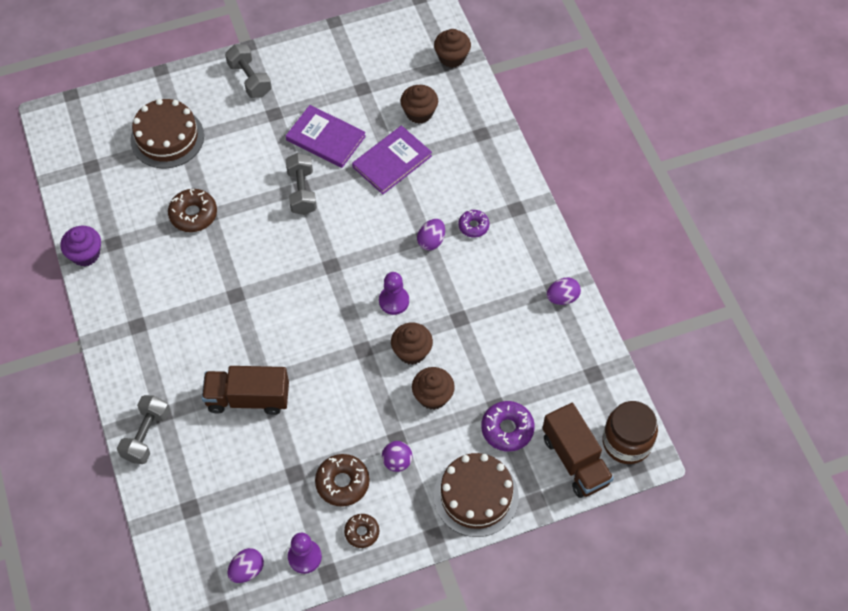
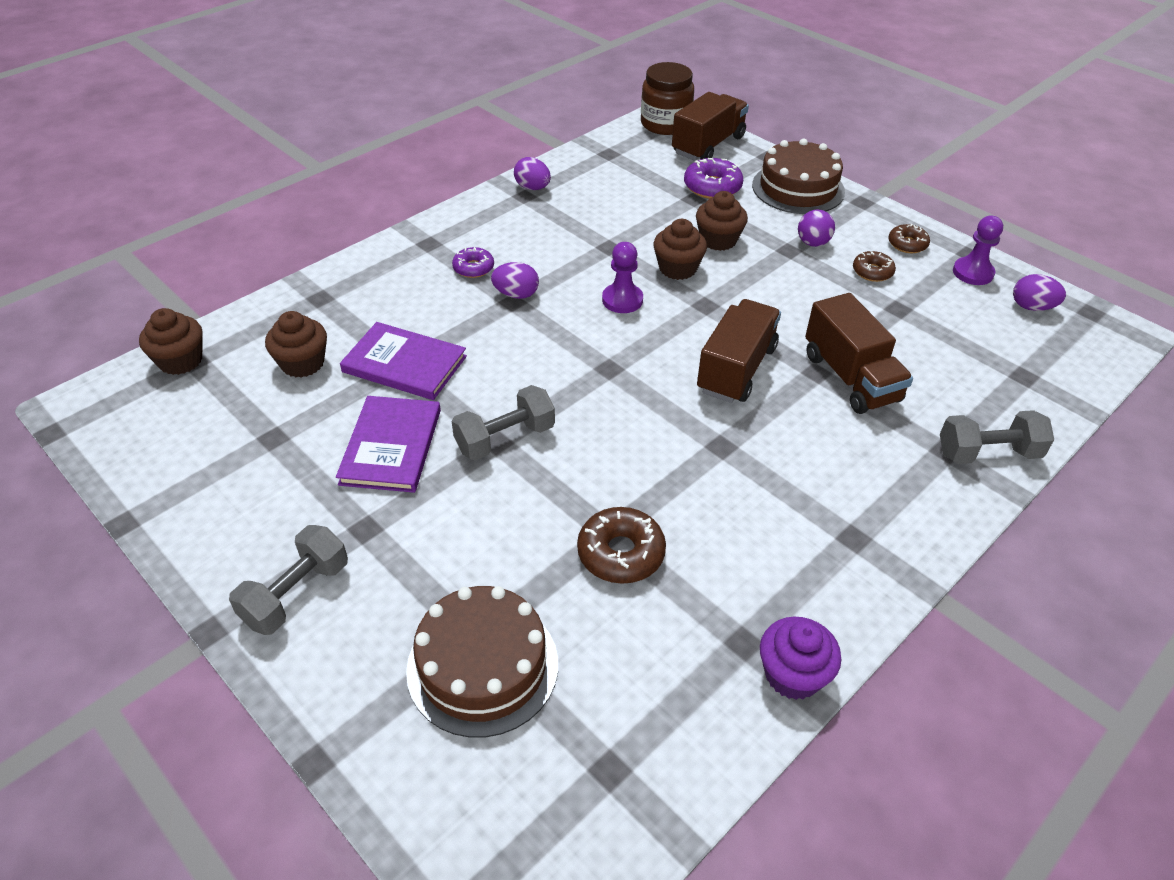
camera: 115 degrees left, 15 degrees down
(292, 335) = (736, 369): none -> brown truck
(342, 483) = (872, 272): brown donut -> brown donut, size x0.64

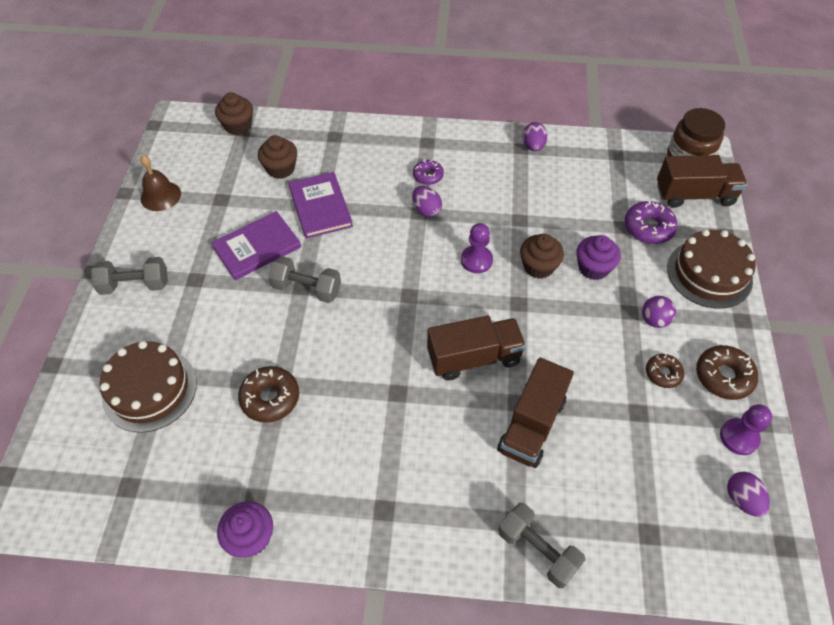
camera: 50 degrees right, 10 degrees up
(183, 490) = (160, 196): none -> brown bell
(718, 240) = (593, 268): brown cupcake -> purple cupcake
(907, 244) = (723, 376): brown donut -> brown donut, size x1.57

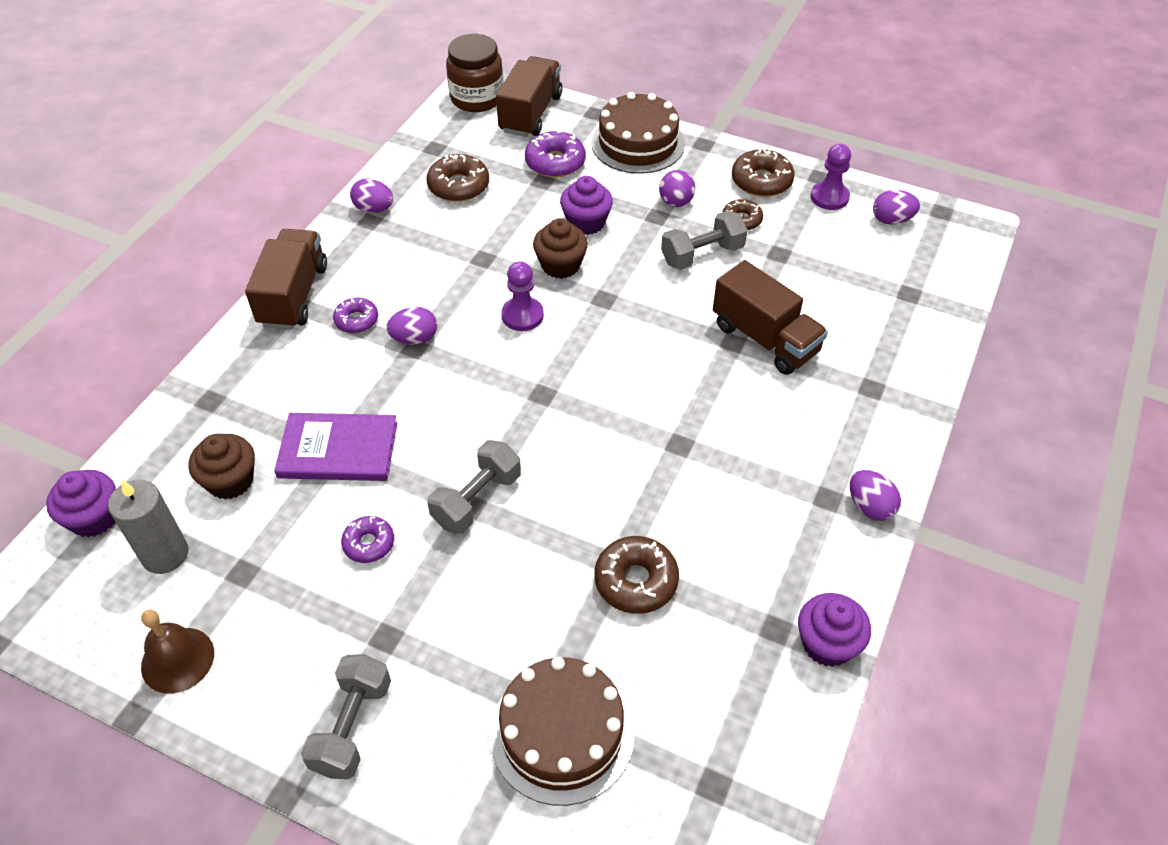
camera: 70 degrees left, 5 degrees down
(223, 163) = (165, 554): none -> grey candle
(238, 126) = (94, 518): brown cupcake -> purple cupcake
(257, 247) = (369, 544): purple book -> purple donut
(386, 544) = (870, 507): none -> purple egg
(474, 358) = (660, 360): brown truck -> brown truck (294, 295)
(537, 550) = (906, 380): grey dumbbell -> grey dumbbell (702, 255)
(584, 181) = (458, 186): none -> brown donut

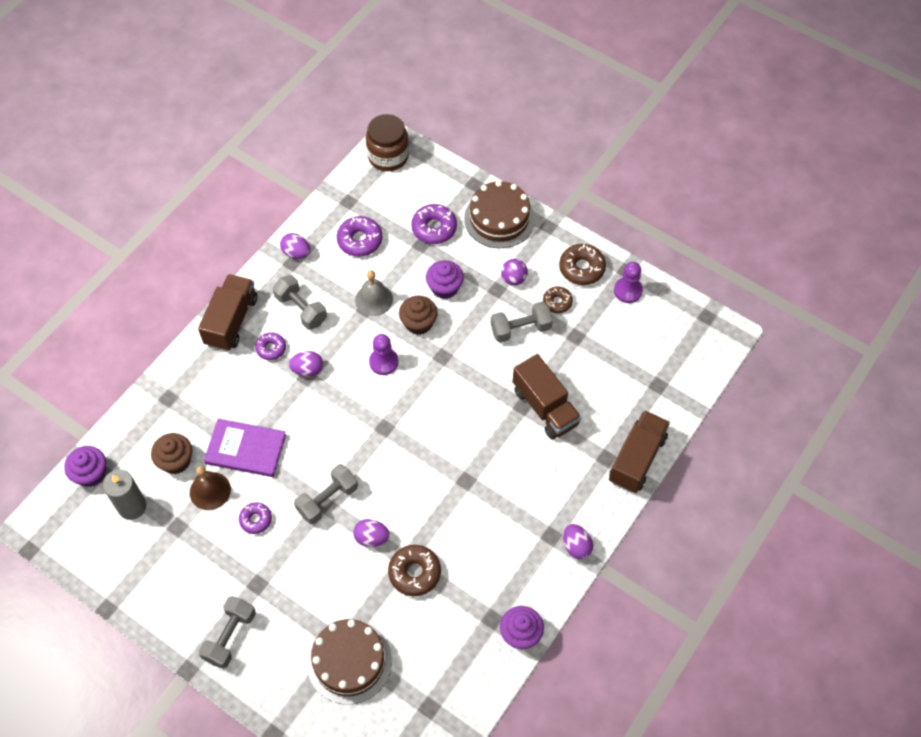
camera: 10 degrees right, 10 degrees up
(177, 660) = (134, 577): brown bell -> brown bell (210, 491)
(392, 270) = (301, 309): none -> grey dumbbell
(458, 186) = (360, 240): brown donut -> purple donut
(492, 247) = (374, 299): none -> grey bell
(531, 113) = (425, 178): brown truck -> brown truck (637, 459)
(891, 220) = (667, 319): purple egg -> purple egg (371, 538)

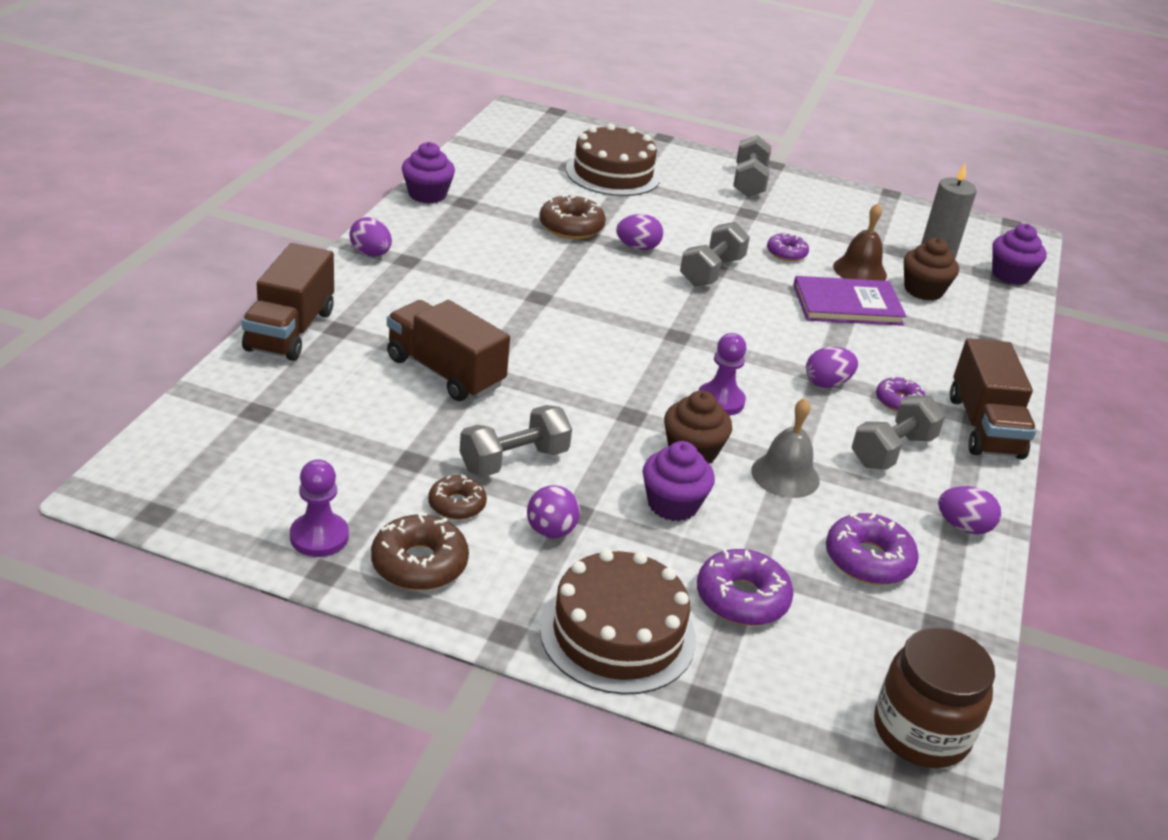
camera: 160 degrees right, 25 degrees down
(301, 309) = (892, 451): grey dumbbell -> grey dumbbell turned 75 degrees counterclockwise

